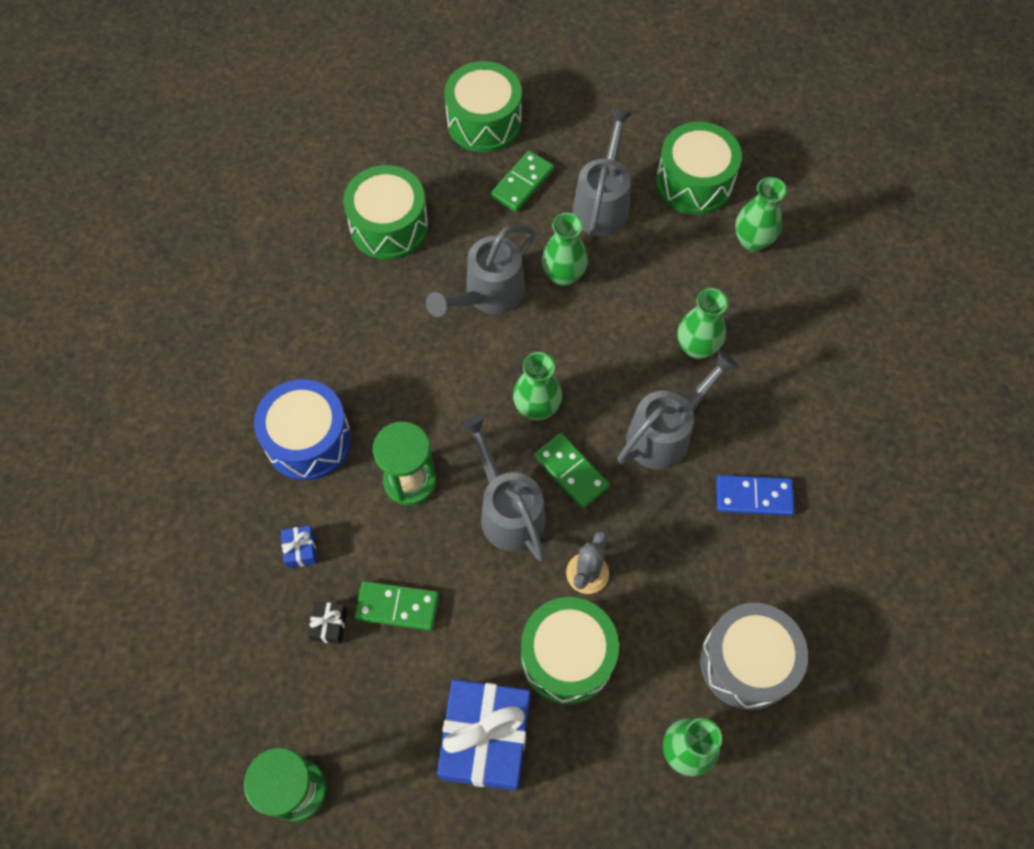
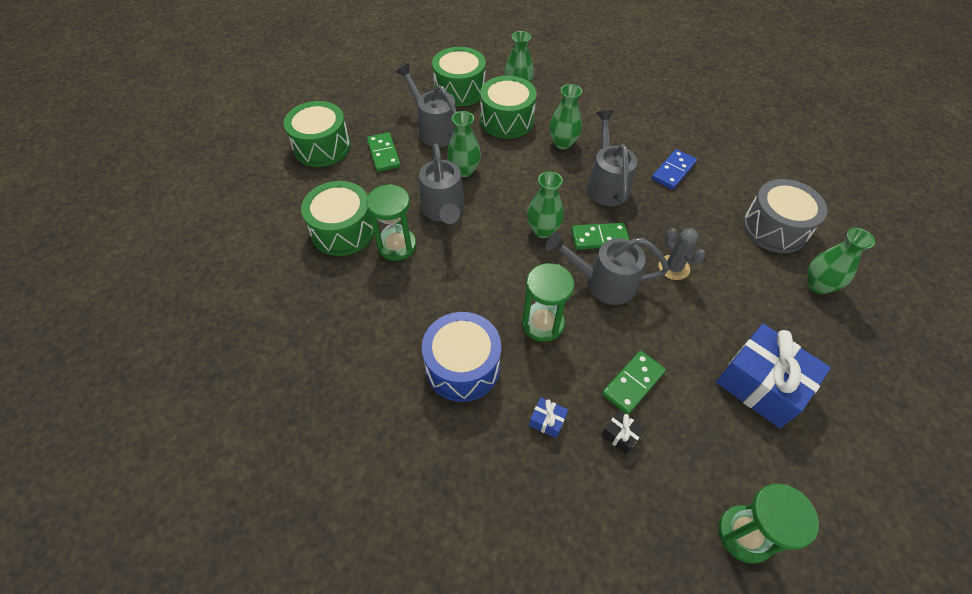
camera: 55 degrees left, 10 degrees down
(407, 286) = (397, 246): none -> green hourglass
(567, 656) = (725, 308): green drum -> green drum (507, 120)

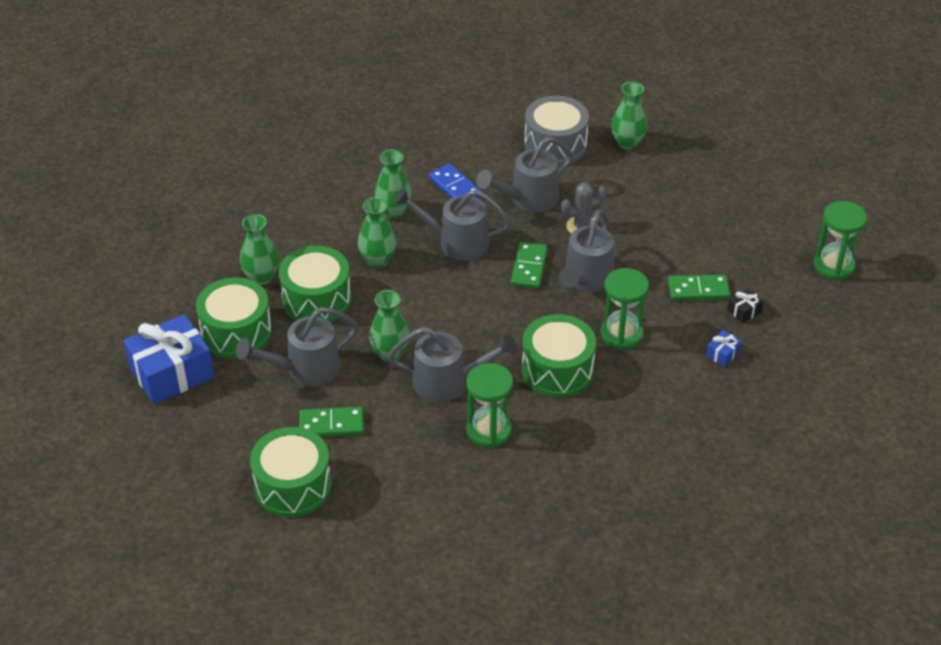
camera: 75 degrees left, 10 degrees down
(343, 231) = (450, 476): green drum -> green drum (557, 370)
(462, 366) = (656, 401): blue drum -> none
(543, 230) = (505, 307): green vase -> green vase (393, 212)
(633, 383) = (698, 290): green domino -> green domino turned 60 degrees counterclockwise
(687, 221) = (528, 199): none -> grey watering can
(761, 384) = (716, 213): blue gift -> blue gift (172, 373)

